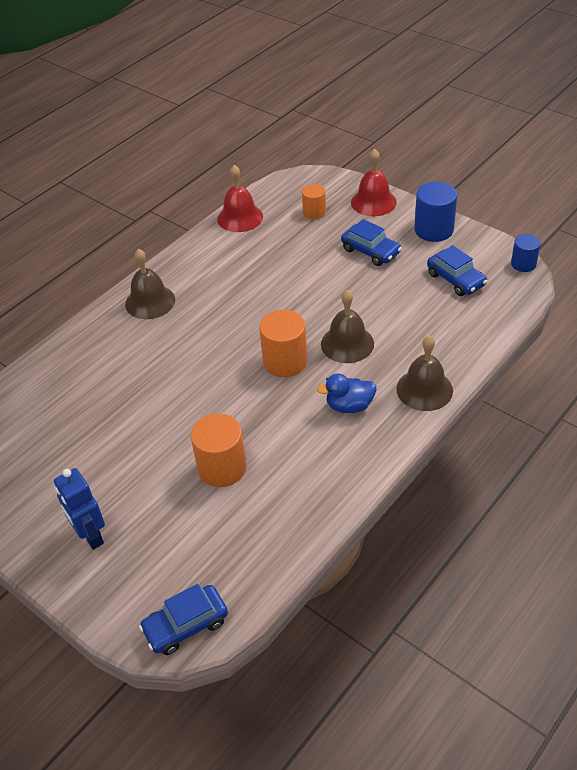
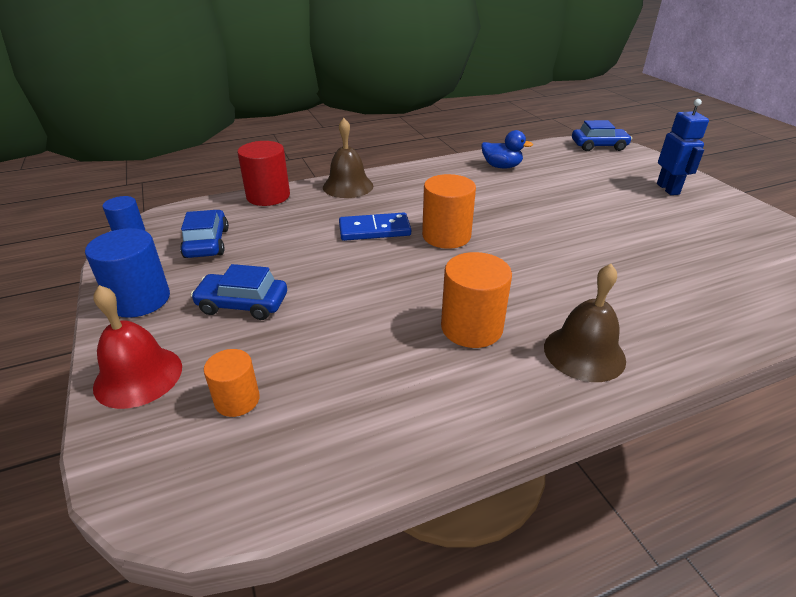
camera: 155 degrees left, 10 degrees down
(222, 468) = (547, 192): orange cylinder -> orange cylinder (471, 327)
(240, 217) = (361, 451): red bell -> none
(347, 343) = (374, 230): brown bell -> blue domino
(349, 406) = (416, 194): blue duck -> blue duck (501, 166)
(370, 251) = (242, 304): blue car -> blue car turned 60 degrees counterclockwise
(478, 344) = (268, 196): none -> red cylinder

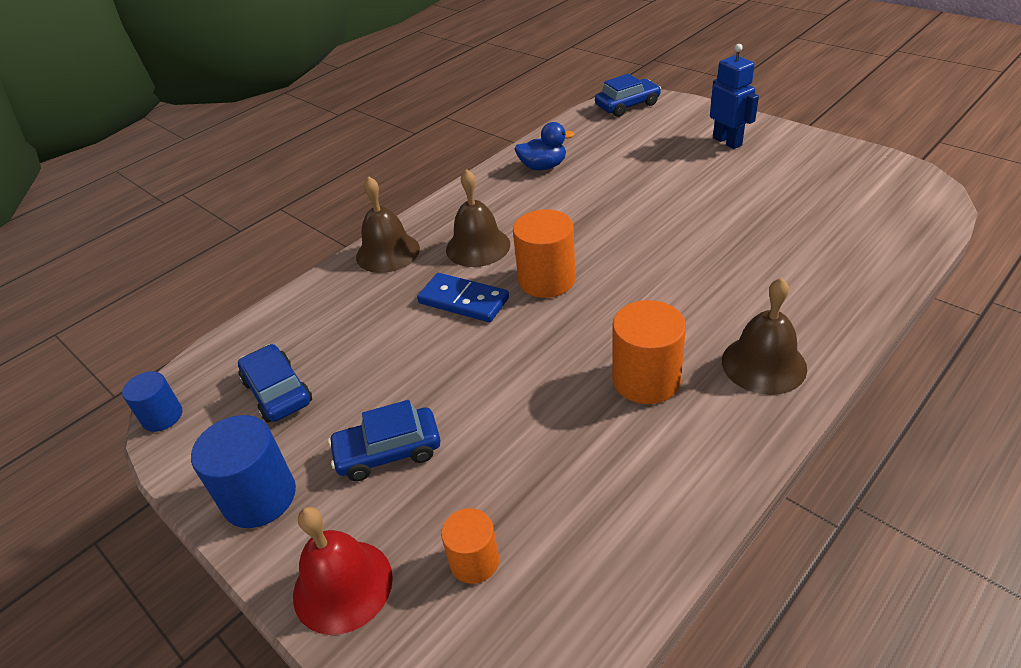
camera: 20 degrees left, 5 degrees up
(268, 196) = (300, 300): red cylinder -> none
(374, 230) = (463, 301): blue domino -> blue domino turned 60 degrees clockwise
(413, 201) = (478, 247): none -> brown bell

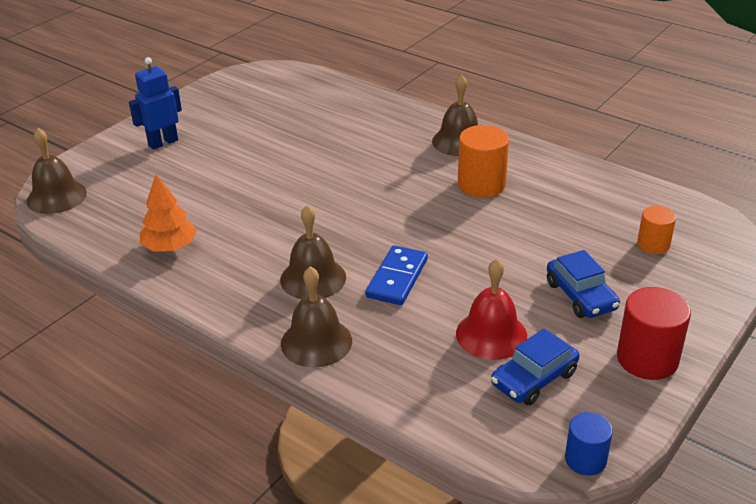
camera: 100 degrees left, 5 degrees down
(259, 497) = (647, 359): blue cylinder -> red cylinder
(342, 585) = (696, 298): red bell -> red bell (491, 334)
(543, 167) = (170, 247): blue duck -> orange tree
(546, 280) = (368, 233): orange cylinder -> none
(627, 105) = (56, 196): blue car -> brown bell

